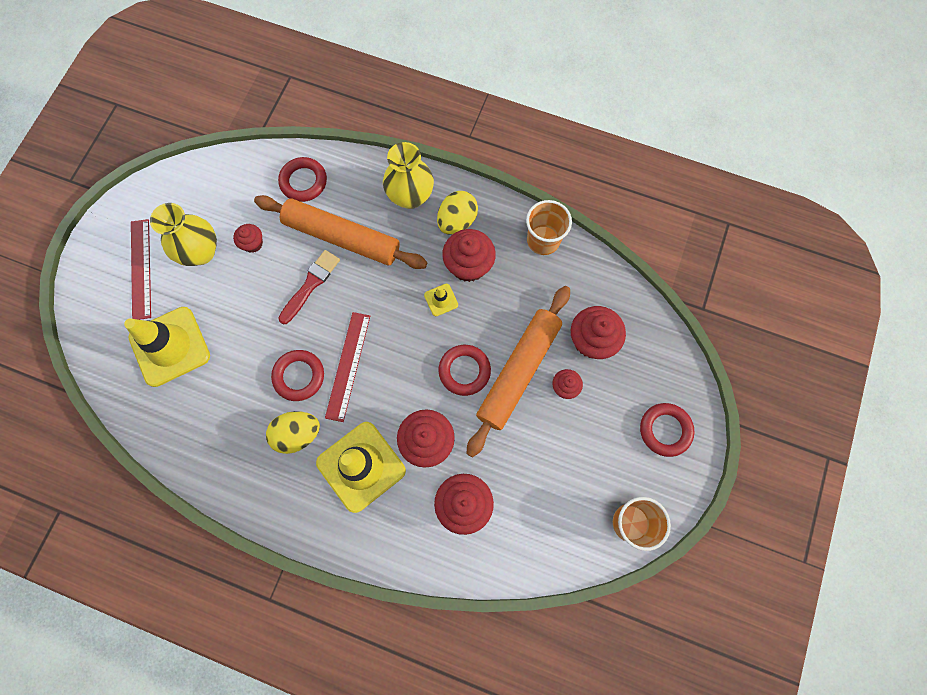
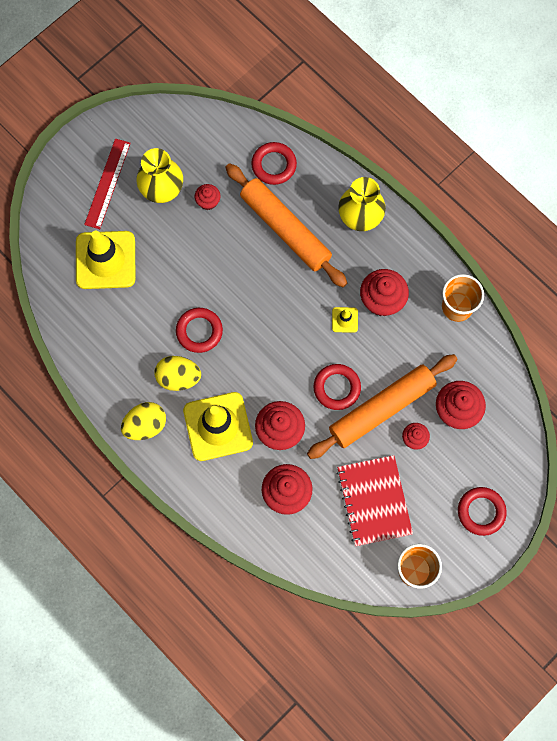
camera: 25 degrees right, 0 degrees up
(310, 284) = (241, 258): red brush -> none
(348, 366) = (242, 340): red ruler -> none
(457, 221) = (390, 257): yellow egg -> yellow egg (145, 425)
(555, 469) = (374, 501): none -> red notebook

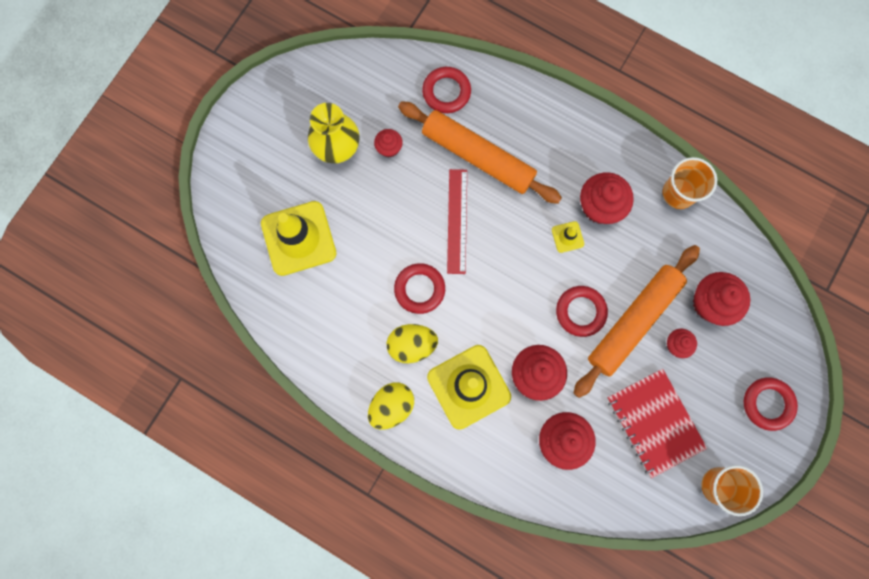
camera: 15 degrees left, 5 degrees up
(107, 183) = (277, 155): red ruler -> red ruler (457, 221)
(360, 218) = (551, 125): yellow vase -> none

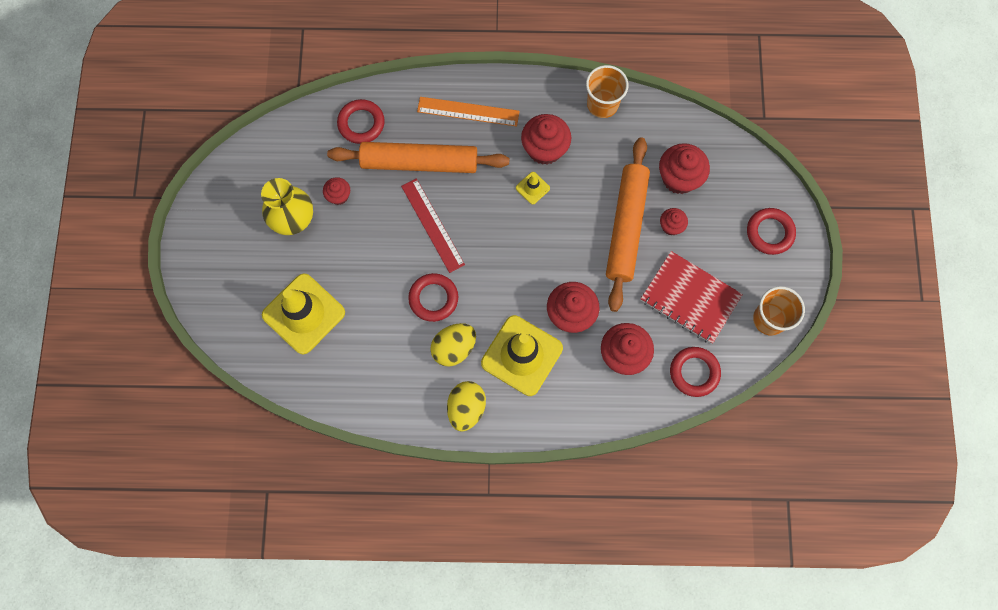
camera: 30 degrees left, 5 degrees down
(549, 133) = (468, 111): none -> orange ruler
(580, 312) = (578, 243): red ring -> red ring (694, 372)

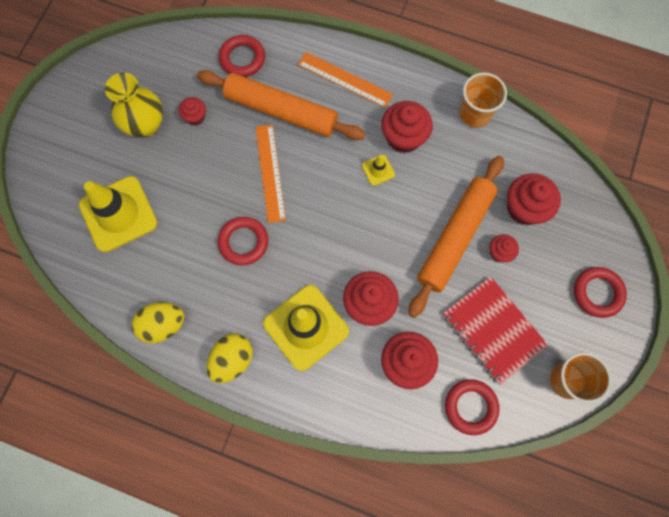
camera: 20 degrees right, 0 degrees up
(432, 225) = (270, 173): red ruler -> orange ruler
(454, 348) = (244, 297): yellow egg -> yellow egg (163, 325)

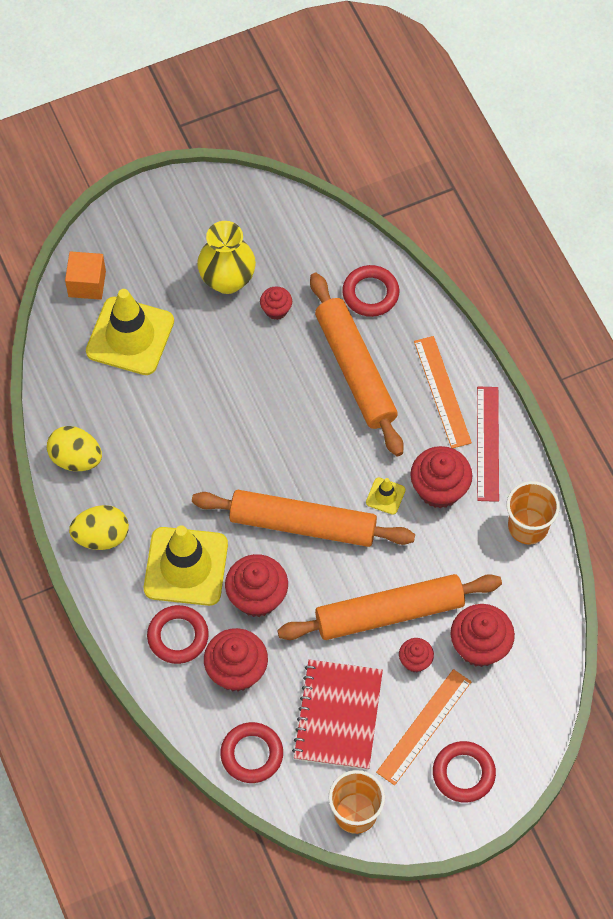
camera: 45 degrees right, 10 degrees down
(55, 205) = (87, 284): none -> orange cube
(243, 242) = (207, 452): red ring -> red ring (178, 636)
(270, 173) = (290, 414): orange ruler -> orange ruler (424, 726)
(348, 233) = (302, 524): none -> orange rolling pin
(402, 86) = (488, 443): none -> red ruler

